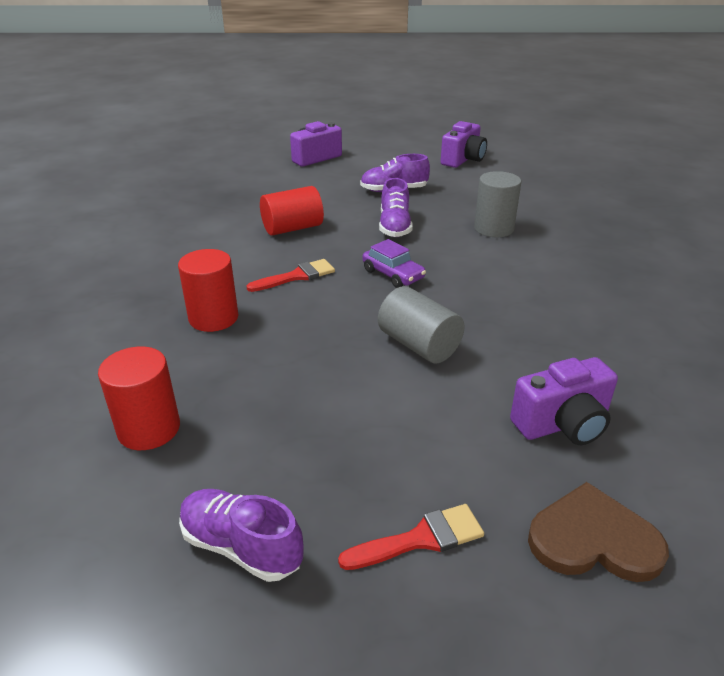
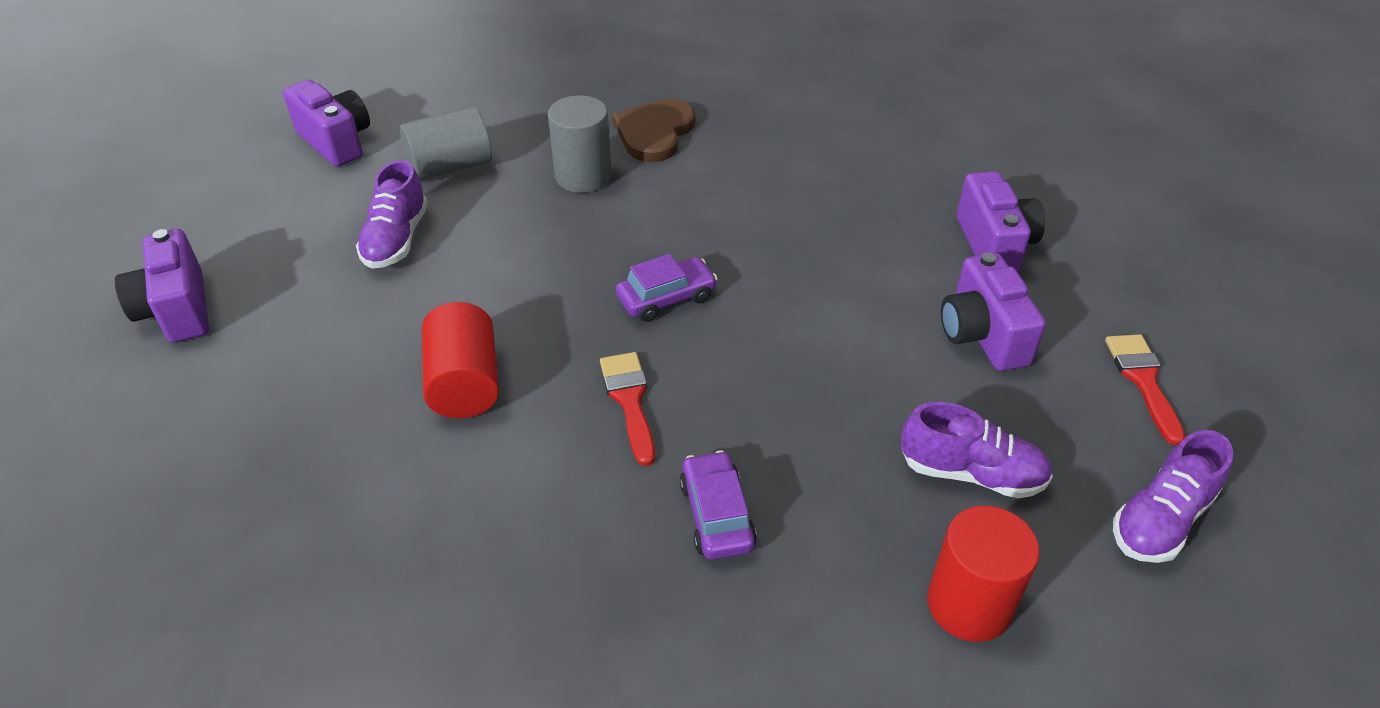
camera: 75 degrees left, 10 degrees up
(213, 318) = (716, 515): red cylinder -> purple car
(394, 226) = (525, 266): purple shoe -> purple shoe (971, 473)
(419, 345) = (840, 311): grey cylinder -> grey cylinder (450, 166)
(431, 422) = (982, 335): none -> purple camera
(593, 539) = (1137, 274): brown heart -> brown heart (654, 133)

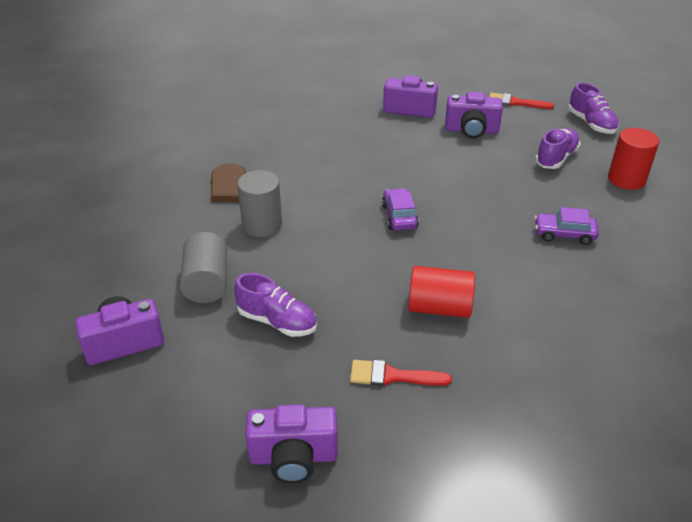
camera: 70 degrees left, 5 degrees down
(629, 400) = (477, 246): red brush -> red brush (392, 376)

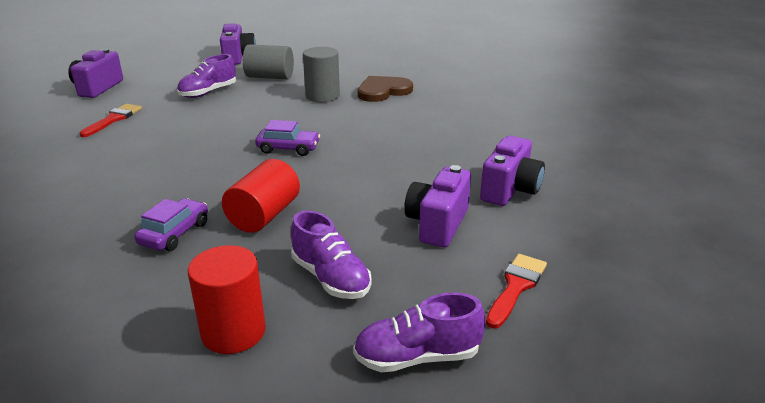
camera: 105 degrees right, 10 degrees down
(439, 307) = (154, 145): red cylinder -> red cylinder (264, 215)

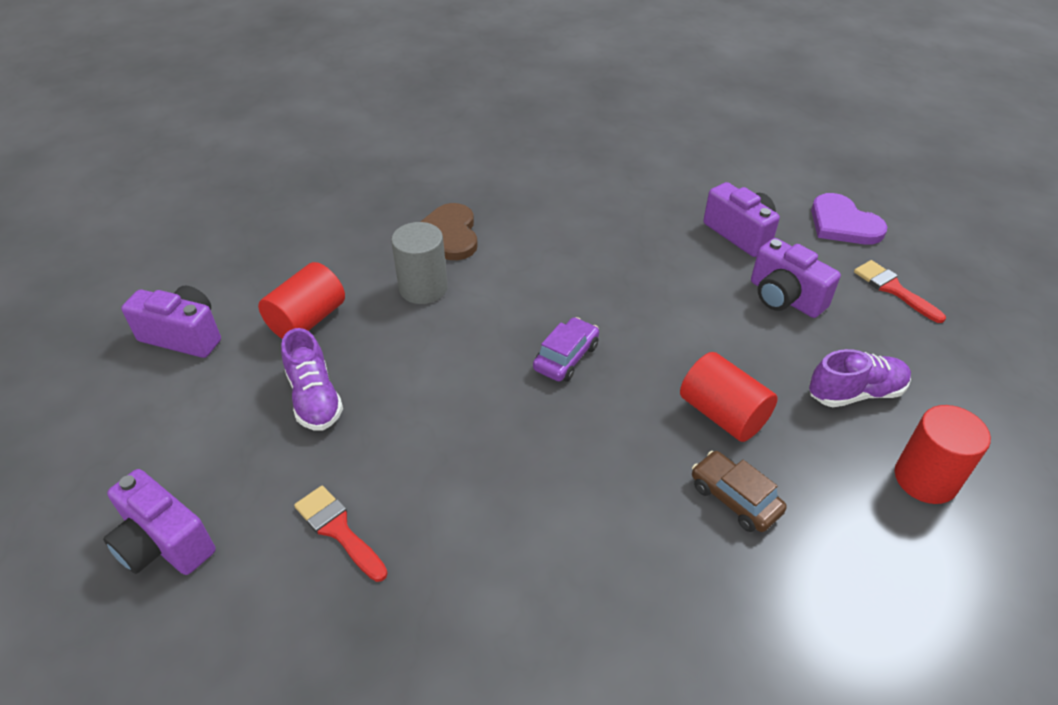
camera: 65 degrees left, 15 degrees up
(175, 233) = (734, 498): purple car -> brown car
(270, 77) = (307, 320): grey cylinder -> red cylinder
(417, 357) = (973, 372): purple shoe -> none
(598, 242) = (843, 224): none -> purple heart

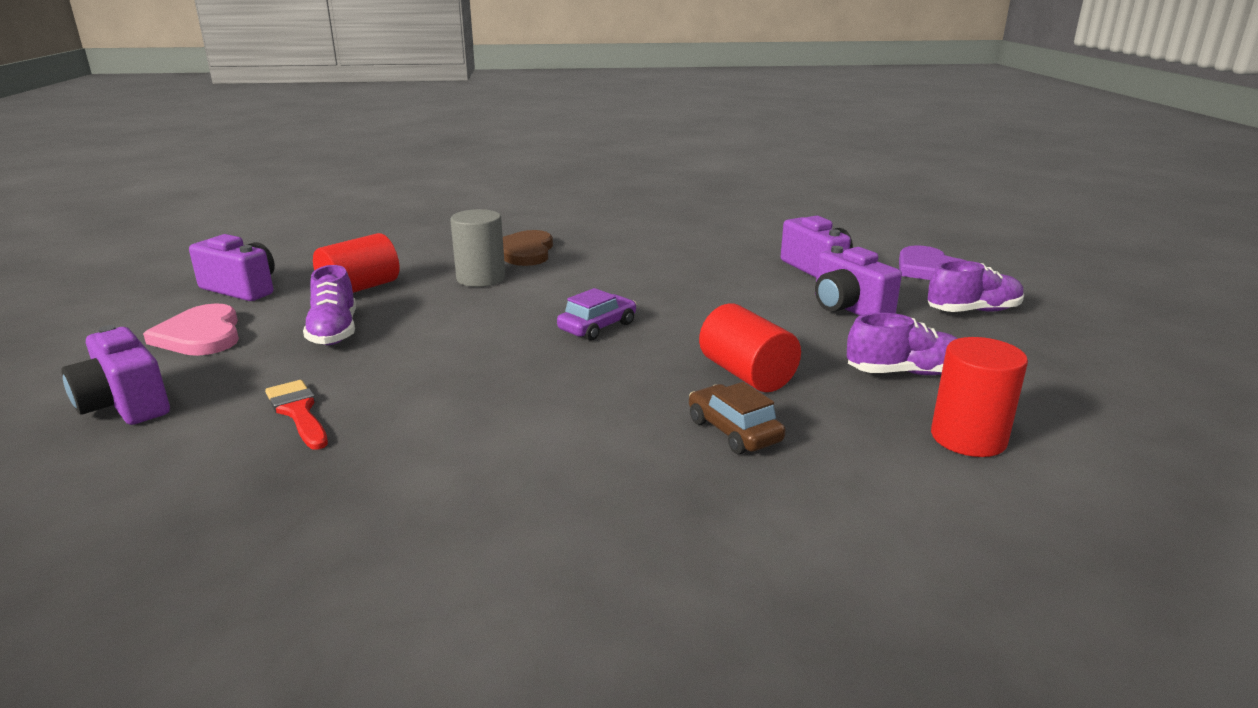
camera: 10 degrees right, 20 degrees down
(181, 422) = (201, 335): none -> pink heart
(893, 289) = (973, 311): red brush -> purple shoe

